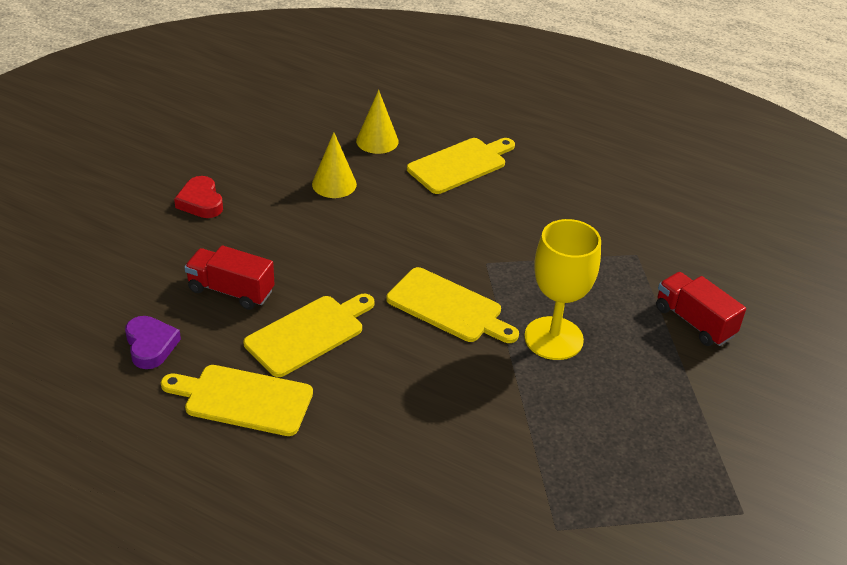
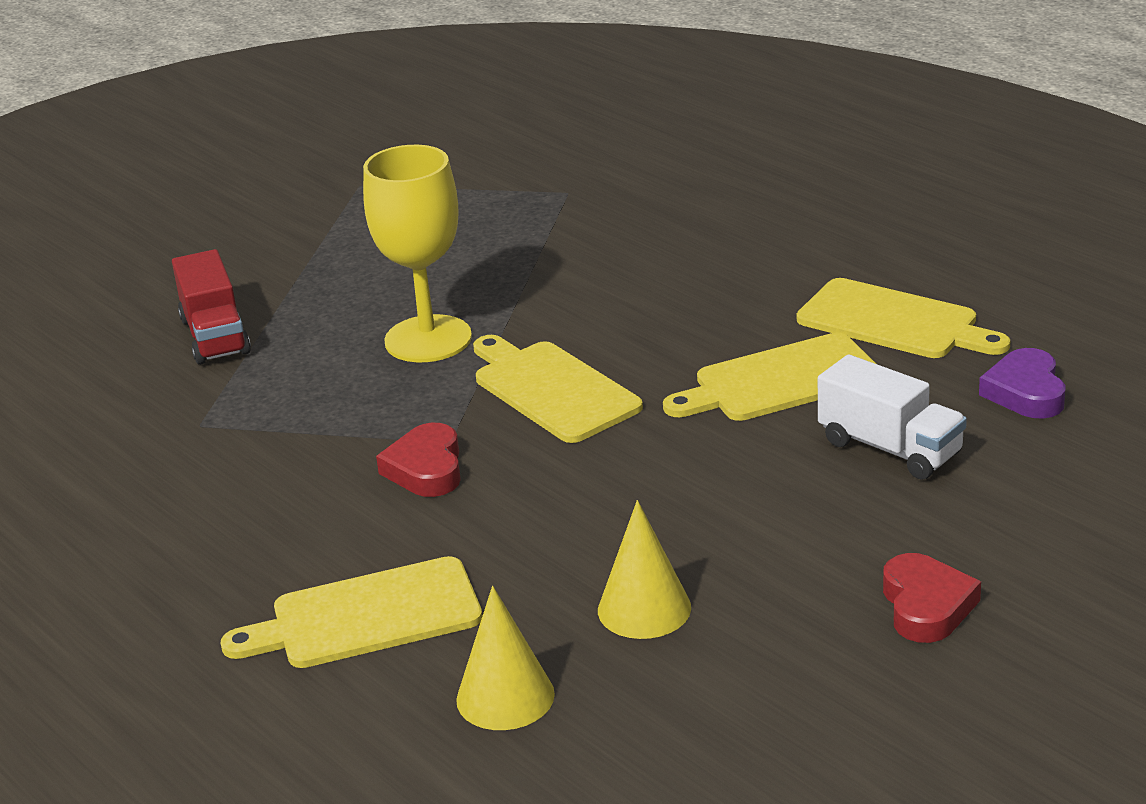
camera: 155 degrees left, 10 degrees down
(231, 291) = (890, 448): red truck -> white truck
(486, 243) = (426, 469): none -> red heart

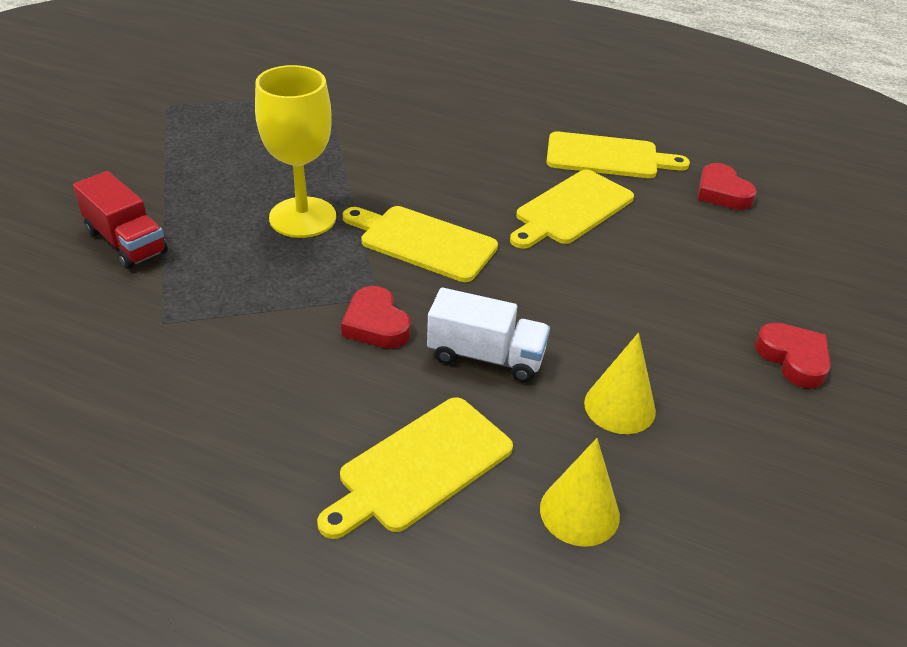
camera: 30 degrees left, 10 degrees up
(890, 448) = (677, 246): white truck -> white truck (486, 356)
(1025, 392) = (722, 192): purple heart -> red heart

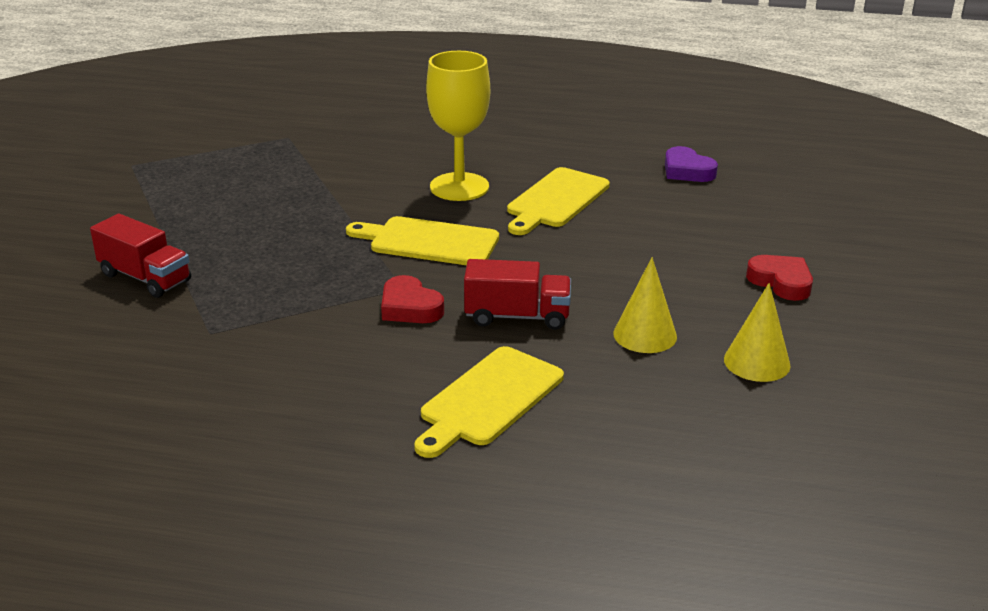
camera: 10 degrees left, 10 degrees down
(303, 217) = (308, 237): yellow goblet -> yellow goblet (459, 187)
(486, 356) = (517, 316): white truck -> red truck
(579, 512) = (634, 409): yellow cone -> yellow cone (757, 362)
(607, 157) = (575, 156): yellow cutting board -> none
(722, 192) = (687, 171): red heart -> purple heart

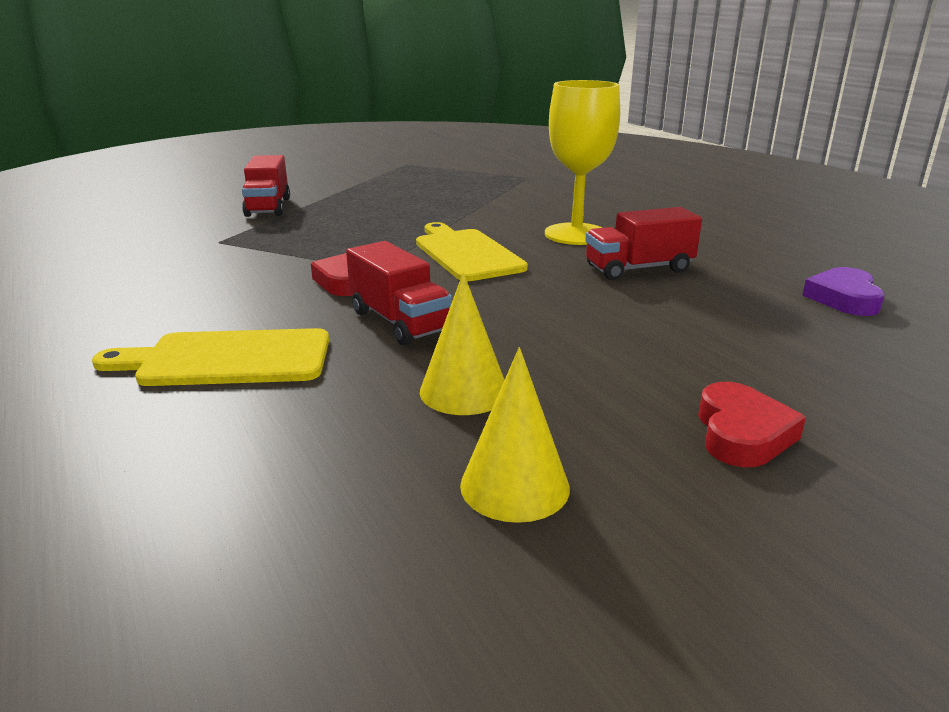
camera: 50 degrees right, 5 degrees down
(556, 200) = (638, 269): yellow cutting board -> red truck

